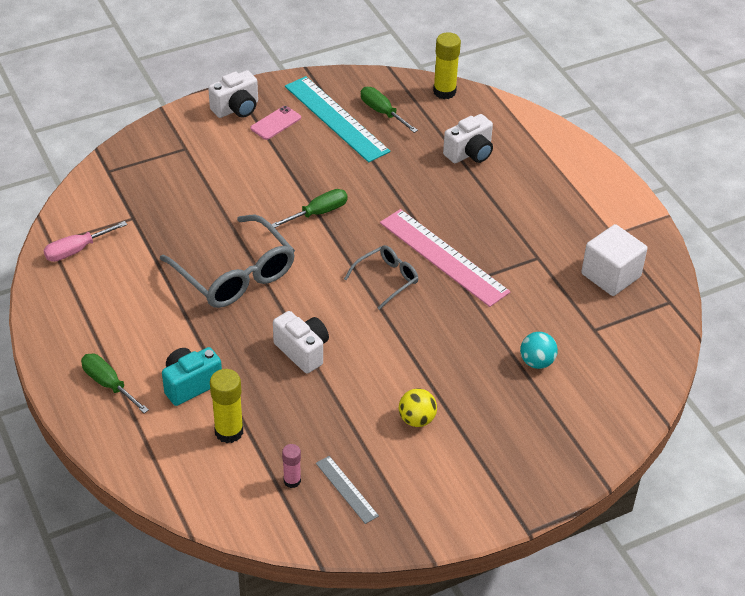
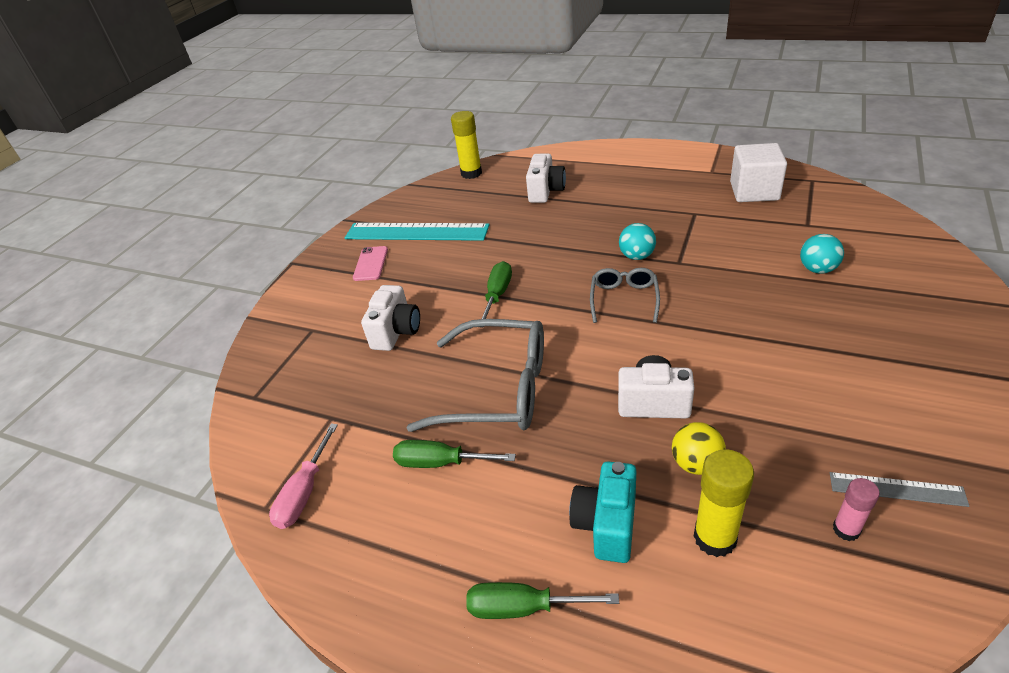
camera: 35 degrees left, 5 degrees down
(236, 109) = (322, 275): white camera -> white camera (396, 332)
(382, 112) = (445, 208): green screwdriver -> green screwdriver (440, 462)
(416, 419) = (828, 377): yellow ball -> yellow ball (696, 464)
(443, 257) = (636, 256): pink ruler -> turquoise ball

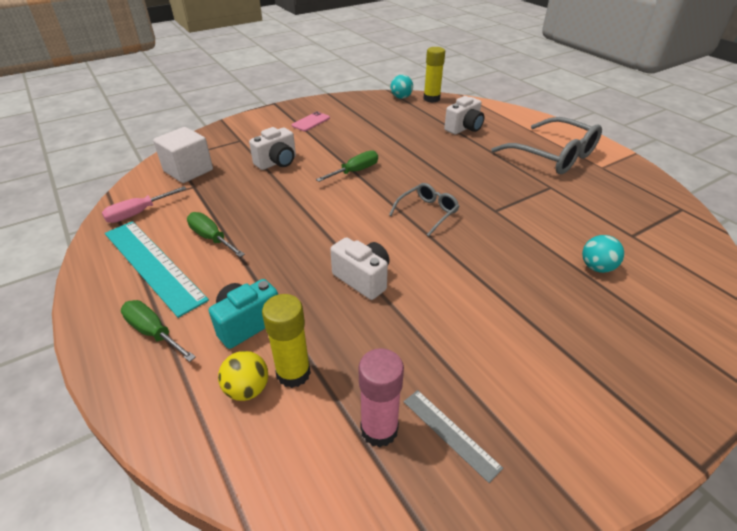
camera: 30 degrees right, 0 degrees up
(416, 232) = (356, 117): turquoise ruler -> turquoise ruler (153, 265)
(498, 389) = (288, 220): grey glasses -> grey glasses (553, 156)
(636, 256) = (471, 193): turquoise ball -> turquoise ball (401, 97)
(696, 464) = (340, 327): yellow ball -> yellow ball (247, 389)
(754, 191) = (619, 194): white cube -> white cube (188, 171)
(846, 529) = (379, 429): pink glue stick -> pink glue stick, size x1.68

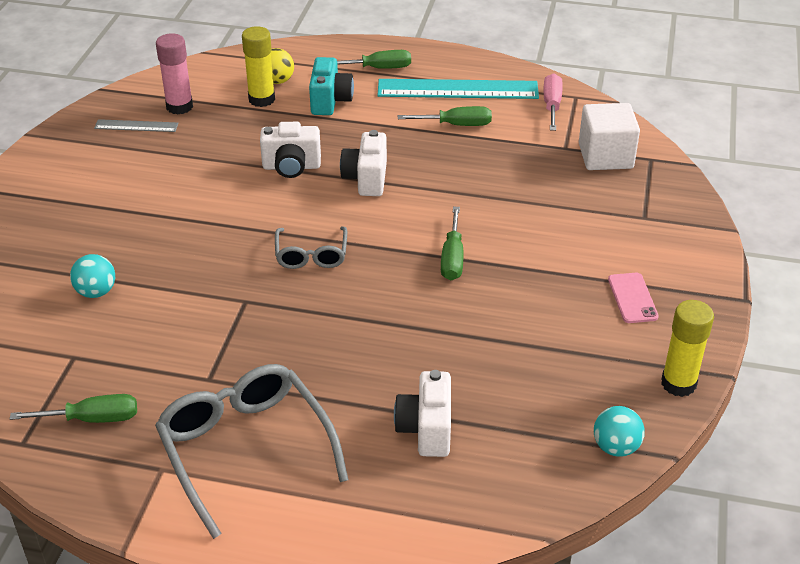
camera: 135 degrees right, 0 degrees up
(277, 162) = (548, 217): white camera -> white camera (366, 179)
(431, 99) = (568, 481): yellow glue stick -> yellow glue stick (678, 383)
(553, 156) = (245, 449): grey glasses -> grey glasses turned 60 degrees clockwise
(632, 200) = (92, 419): none -> green screwdriver

